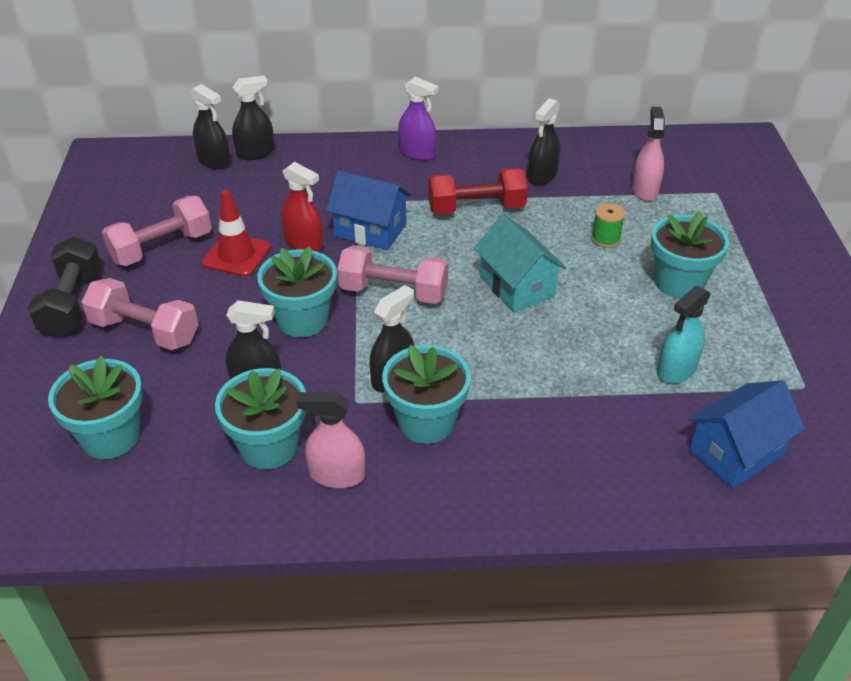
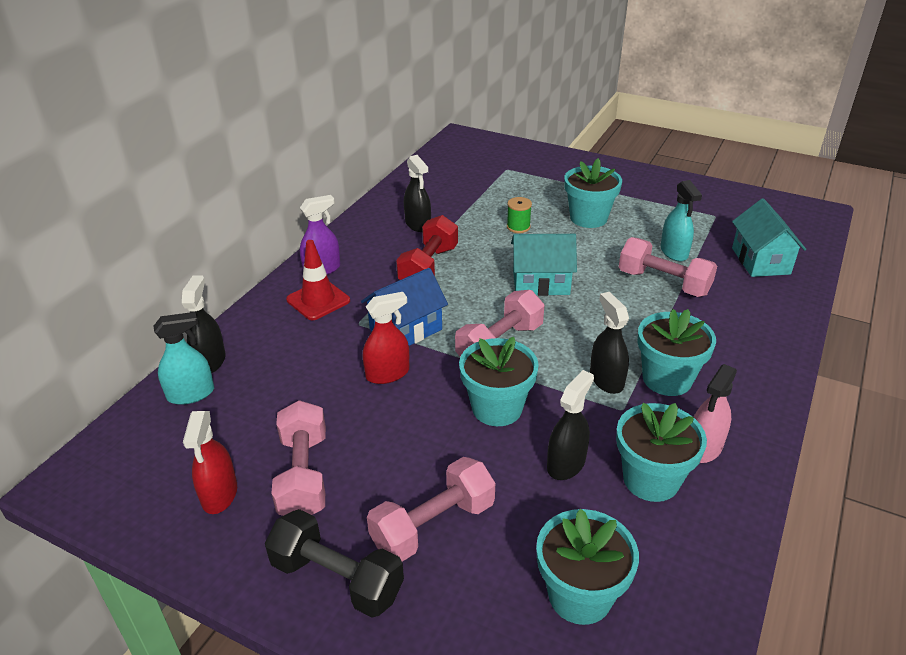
camera: 60 degrees left, 5 degrees down
(123, 219) = (219, 494): none -> red spray bottle
(214, 161) = (191, 394): black spray bottle -> turquoise spray bottle
(236, 255) = (366, 423): red traffic cone -> red traffic cone (318, 300)
(602, 377) = (663, 283): none -> pink dumbbell
(644, 190) = (478, 192): pink spray bottle -> none
(736, 453) = (760, 261): blue house -> turquoise house

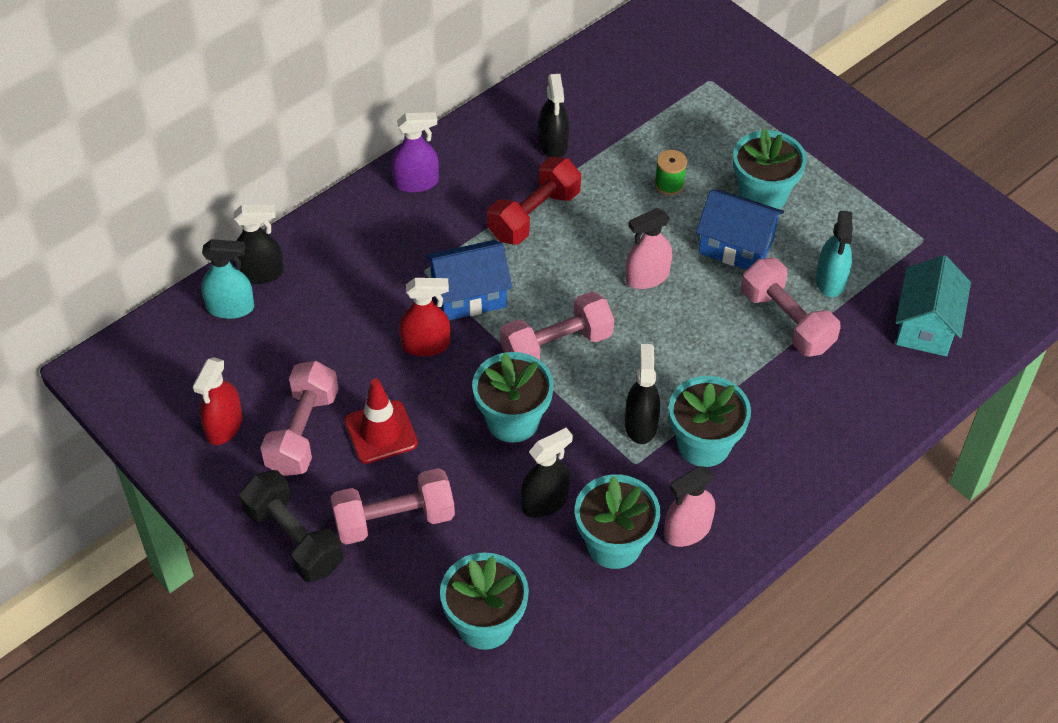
camera: 20 degrees right, 15 degrees up
(210, 361) = (260, 273): black spray bottle -> black spray bottle turned 60 degrees clockwise
(318, 300) = (395, 226): red traffic cone -> red traffic cone (381, 432)
(541, 283) = (647, 277): turquoise house -> pink spray bottle
(592, 249) = (736, 246): none -> blue house

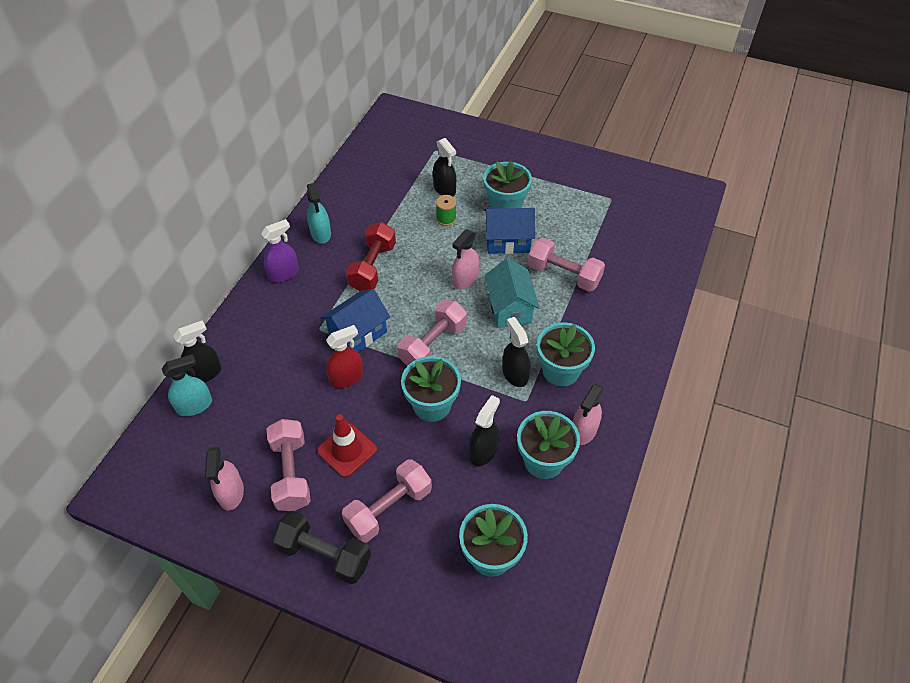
camera: 25 degrees left, 0 degrees up
(224, 426) = (231, 493): red spray bottle -> pink spray bottle
(553, 144) = (361, 219): black spray bottle -> black spray bottle (444, 189)
(830, 280) = (574, 241): turquoise spray bottle -> turquoise spray bottle (321, 234)
(925, 326) = (643, 247): turquoise house -> turquoise house (510, 308)

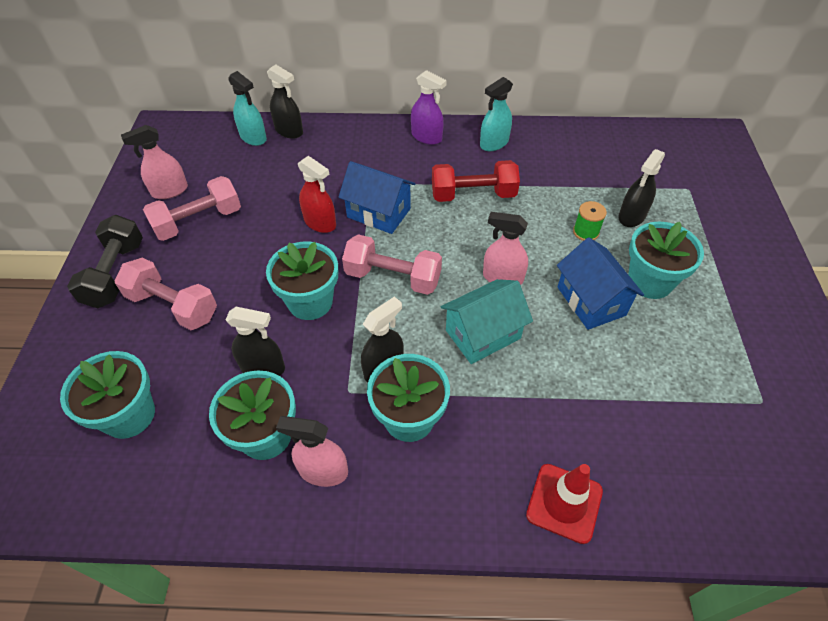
camera: 70 degrees right, 0 degrees up
(347, 450) = (234, 252): red traffic cone -> red traffic cone (564, 503)
(564, 275) = (573, 379): pink dumbbell -> none

